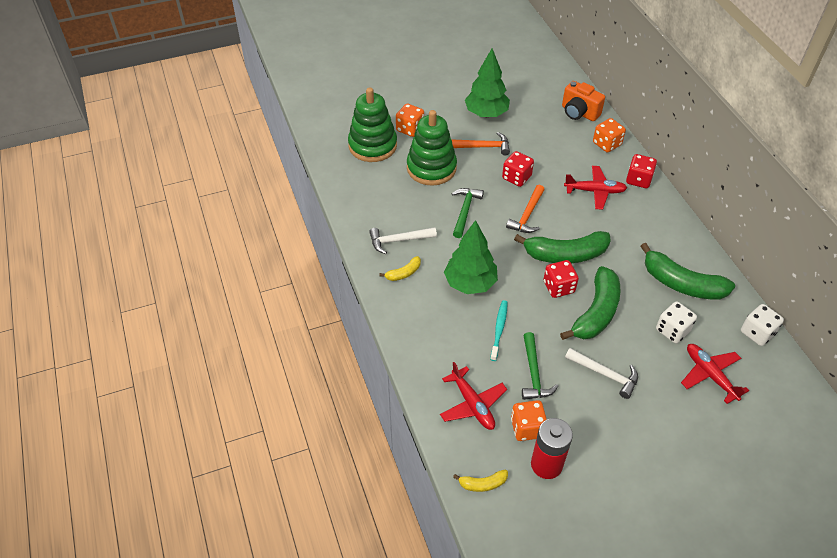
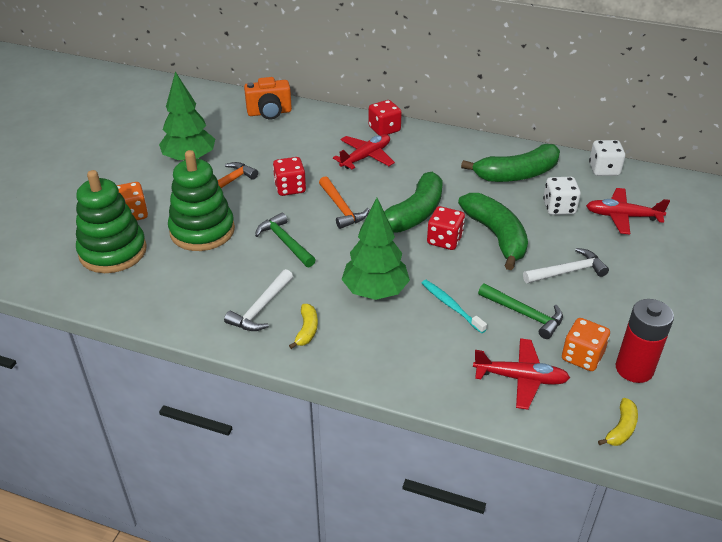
camera: 50 degrees left, 10 degrees down
(606, 144) = (324, 121): orange dice -> none

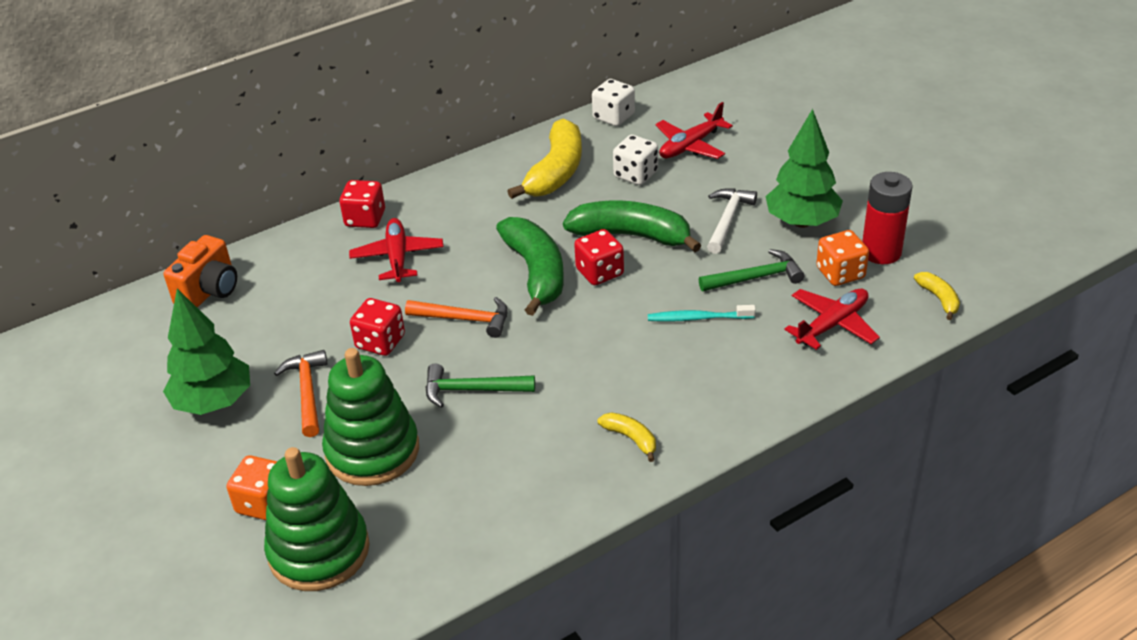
camera: 50 degrees left, 0 degrees up
(261, 308) = (561, 459): white hammer -> none
(375, 291) = (624, 359): green tree -> green tree (802, 222)
(517, 174) = (556, 172): green banana -> yellow banana

